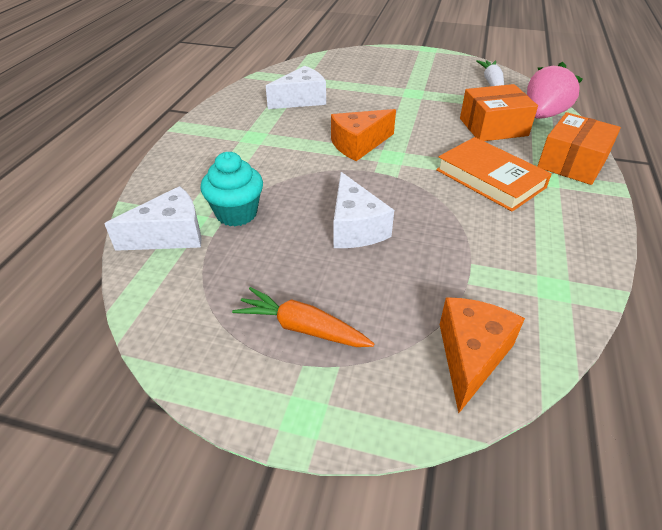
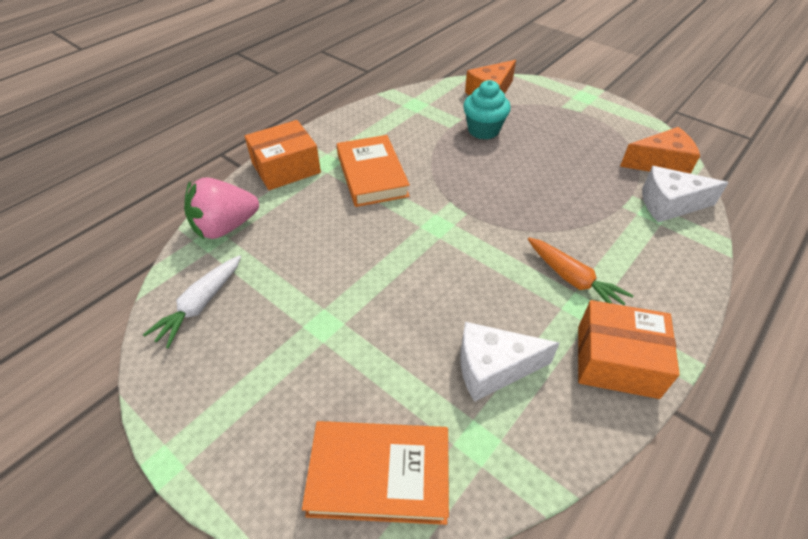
camera: 155 degrees left, 5 degrees up
(236, 213) = (611, 208): turquoise cupcake -> turquoise cupcake (483, 130)
(302, 328) = (576, 125): orange carrot -> orange carrot (573, 279)
(336, 64) = (379, 474): none -> orange book
(355, 228) = (514, 169): white cheese -> none
(359, 144) = (461, 251): orange cheese -> orange cheese (660, 164)
(493, 127) = (298, 228): orange box -> orange box (617, 361)

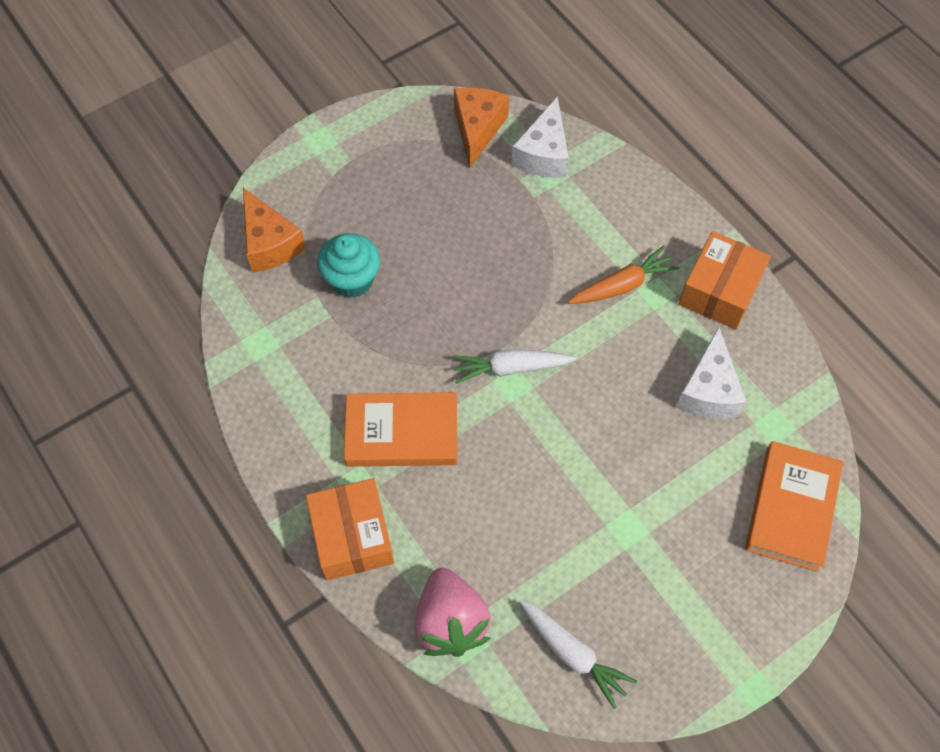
camera: 75 degrees left, 15 degrees up
(451, 221) = (510, 368): none -> white carrot

